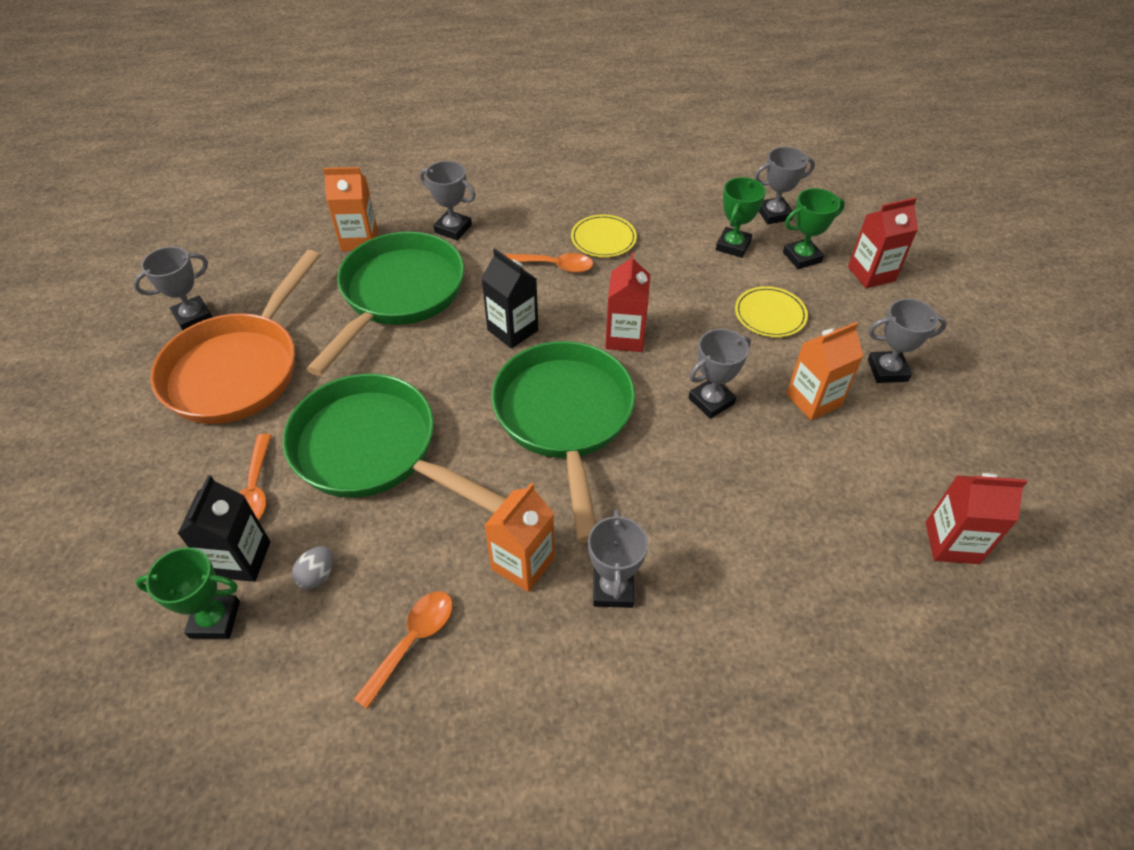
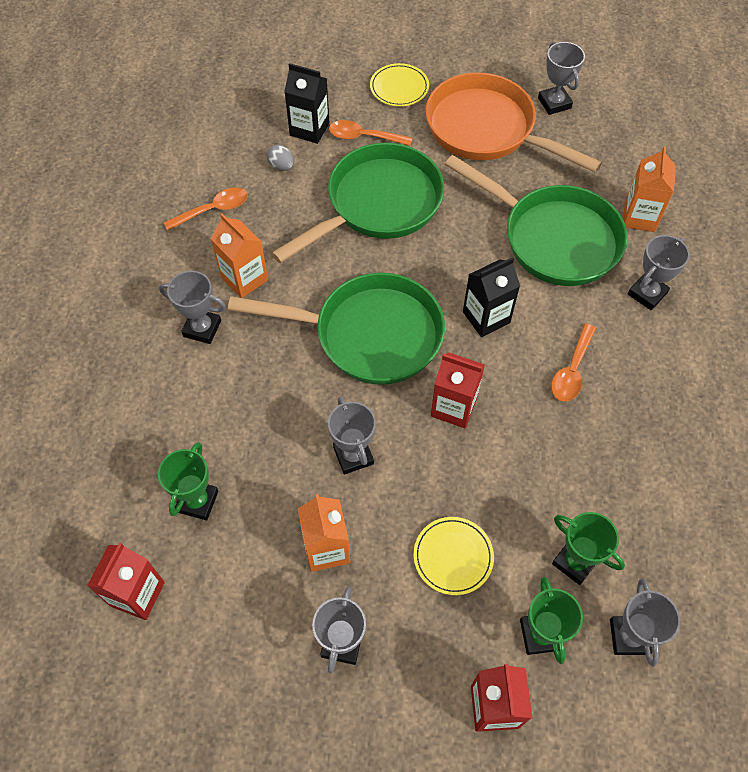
camera: 105 degrees right, 10 degrees up
(215, 619) = (270, 117): green trophy -> green trophy (197, 501)
(412, 641) = (213, 210): orange spoon -> orange spoon turned 75 degrees counterclockwise
(603, 239) = (609, 428): yellow plate -> yellow plate (399, 87)

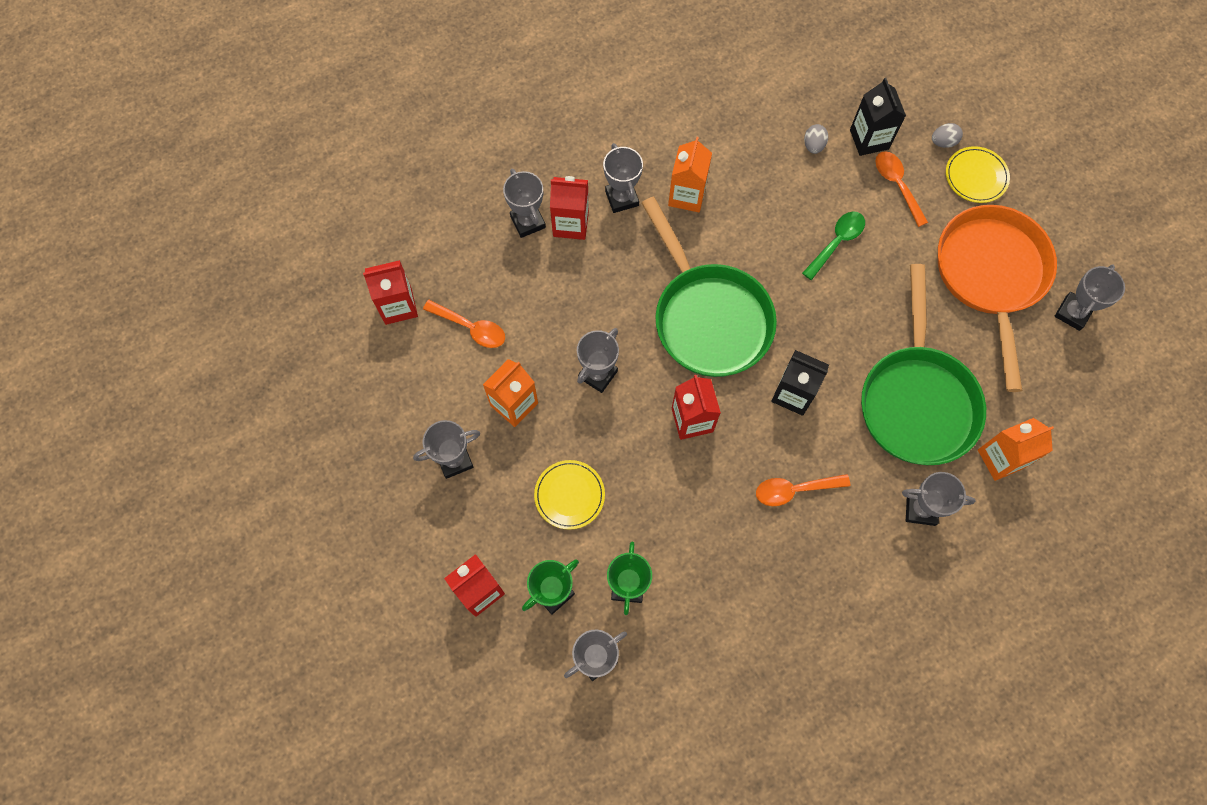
camera: 55 degrees right, 10 degrees up
(155, 418) = (528, 222): none -> grey trophy
(190, 384) = (570, 224): none -> red carton
(197, 501) = (487, 295): green trophy -> none
(213, 210) = (730, 128): orange spoon -> orange spoon (471, 328)
(354, 88) = (943, 142): none -> grey egg
(378, 204) = (836, 242): green pan -> green spoon

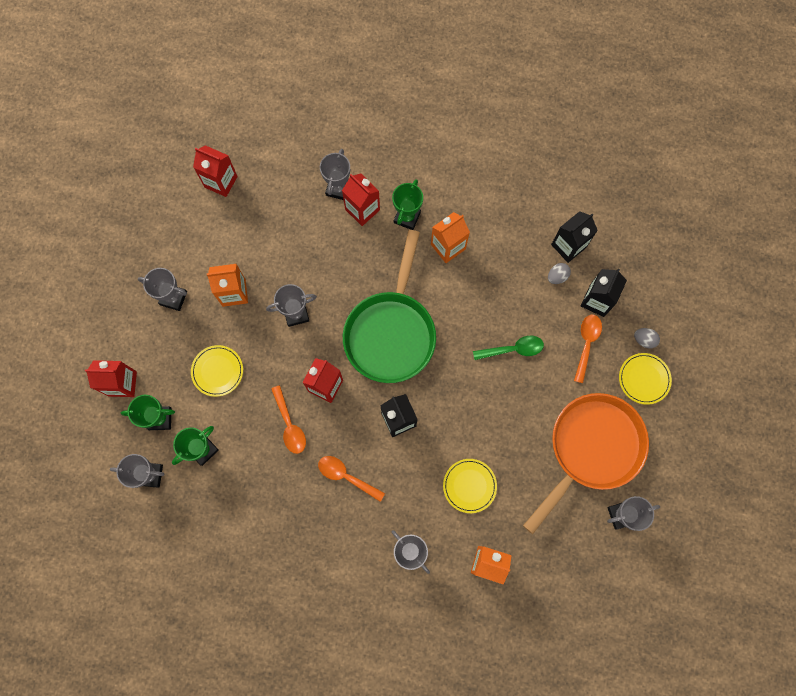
camera: 40 degrees right, 5 degrees up
(471, 328) = (249, 227): orange spoon -> orange spoon (290, 425)
(621, 198) = (407, 217): grey trophy -> green trophy
(797, 110) = (568, 246): none -> black carton
(916, 400) = (469, 486): green pan -> yellow plate

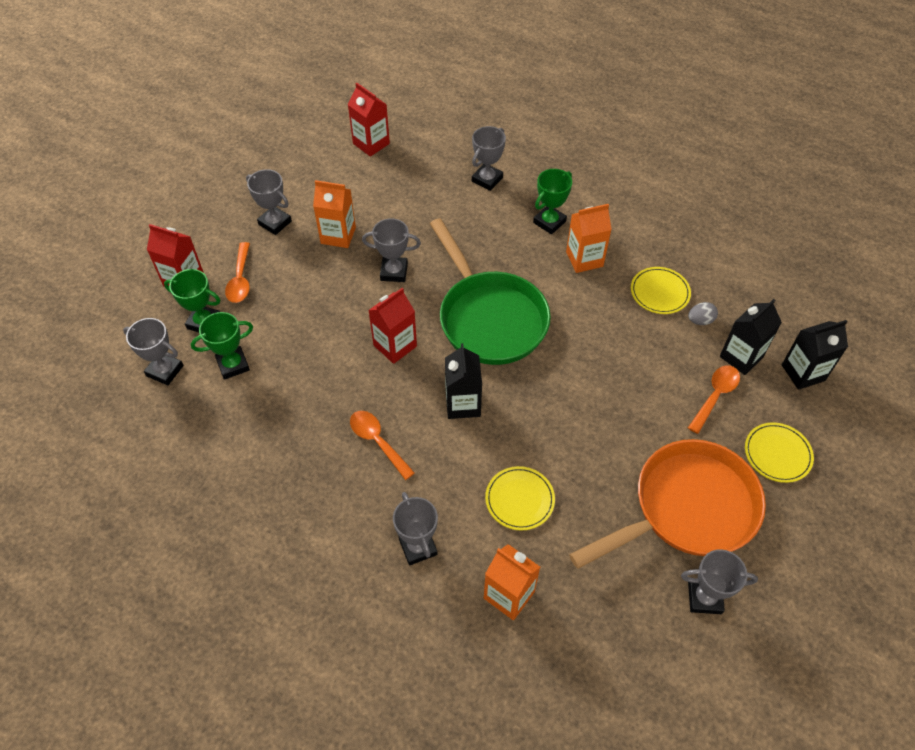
camera: 20 degrees right, 20 degrees down
(217, 371) = (286, 298): yellow plate -> yellow plate (659, 292)
(290, 425) = (338, 371): orange spoon -> orange spoon (240, 279)
(362, 209) = (504, 203): red carton -> none
(391, 332) = (489, 318): green pan -> green pan turned 60 degrees counterclockwise
(513, 349) = (624, 375): green spoon -> none
(568, 246) = (723, 296): black carton -> black carton (803, 372)
(644, 340) = (788, 413): grey egg -> none

